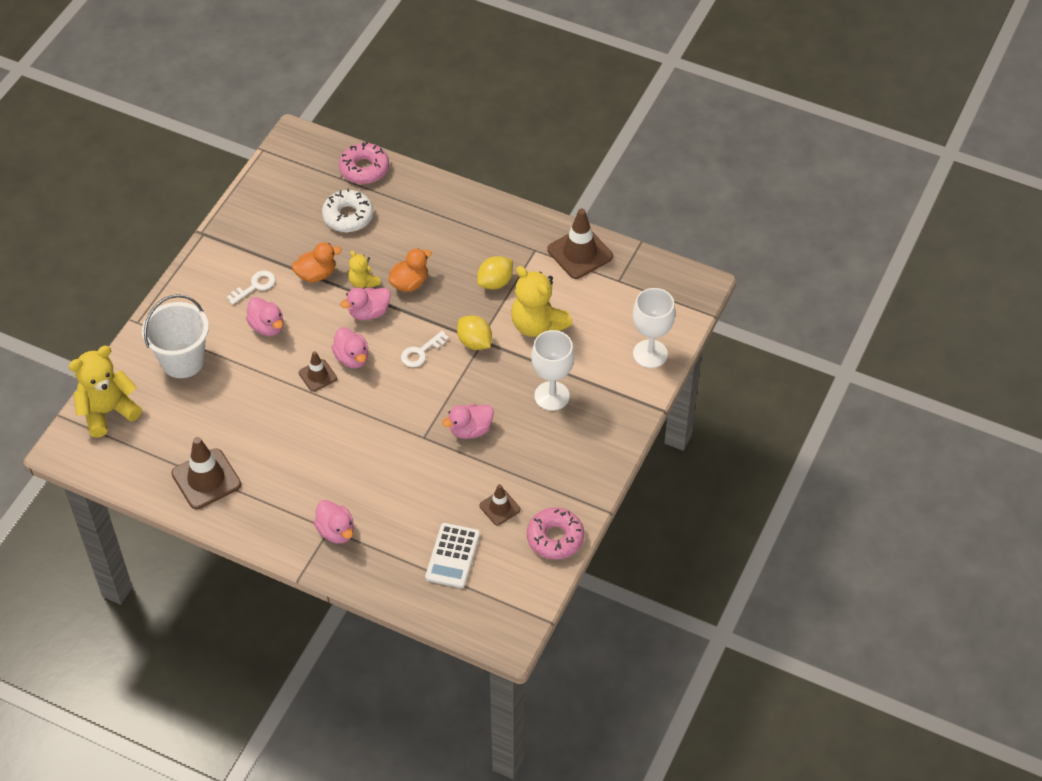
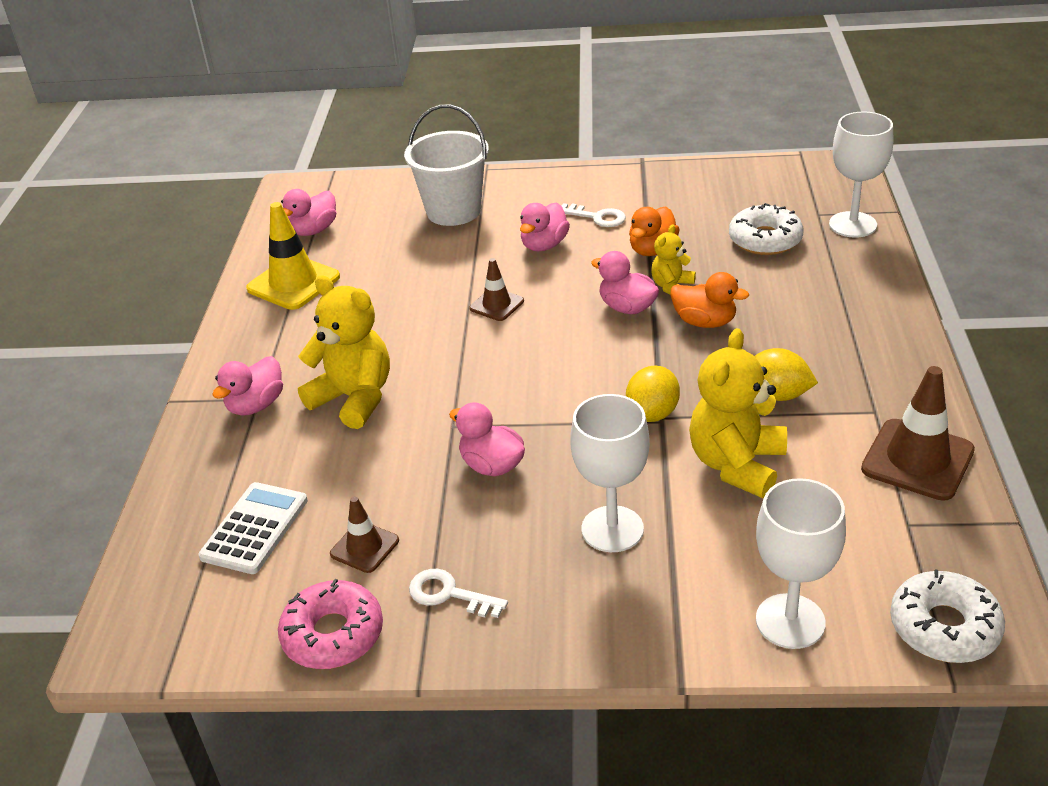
camera: 70 degrees right, 15 degrees down
(108, 411) = (354, 194): yellow teddy bear -> yellow teddy bear (354, 398)
(206, 479) = (293, 283): brown traffic cone -> yellow traffic cone
(316, 274) = (652, 250): orange duck -> orange duck turned 75 degrees clockwise
(352, 358) = (543, 320): pink duck -> pink duck (313, 230)
(364, 169) = (852, 225): pink donut -> white goblet
(421, 352) = (596, 372): white key -> white key (449, 594)
(453, 556) = (254, 528): white calculator -> white calculator turned 120 degrees clockwise
(684, 302) = (944, 627): none -> white donut

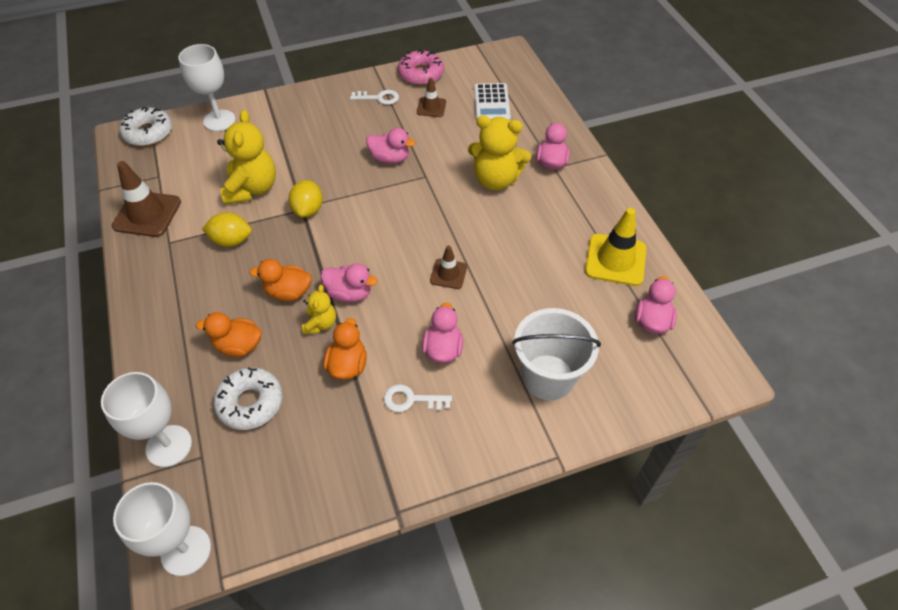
camera: 155 degrees right, 15 degrees up
(612, 529) = (312, 141): white goblet -> white goblet (186, 550)
(774, 284) = (238, 346): none -> orange duck

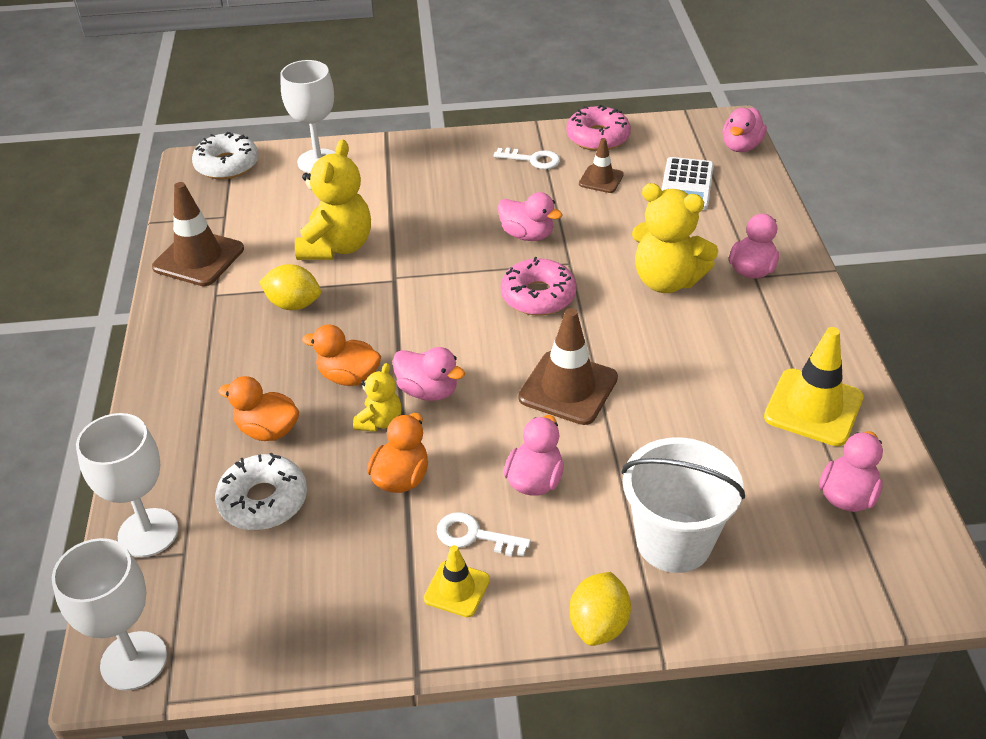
camera: 15 degrees right, 10 degrees down
(308, 210) = (402, 282): yellow lemon -> yellow lemon (598, 625)
(409, 205) = (538, 296): none -> pink donut
(409, 443) = (457, 589): none -> yellow traffic cone
(448, 274) = (568, 388): brown traffic cone -> brown traffic cone, size x1.75
(521, 68) = (741, 146): none -> pink duck

